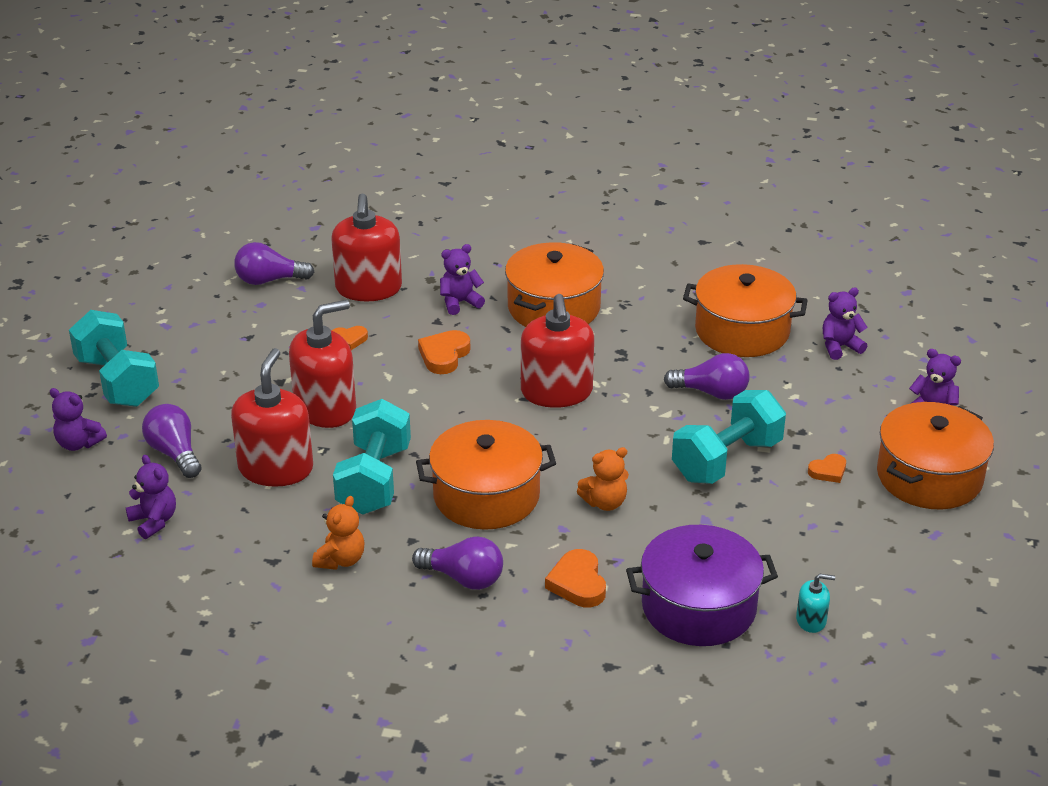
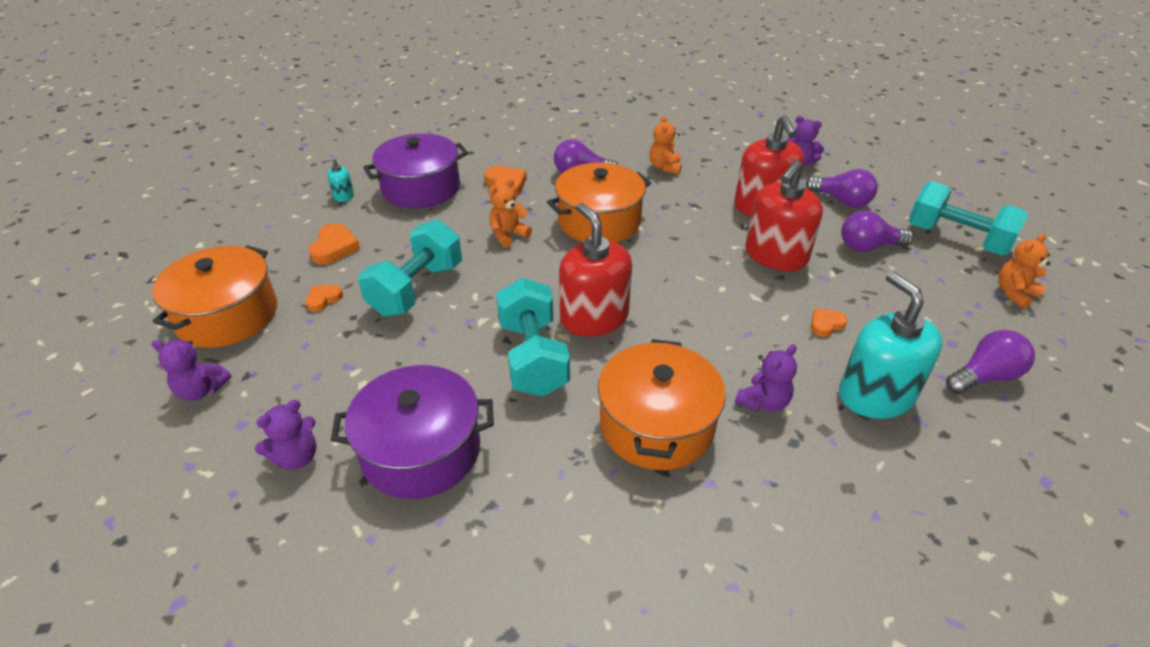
camera: 160 degrees right, 5 degrees up
(79, 443) = (912, 193): purple teddy bear -> none
(146, 325) = (1014, 293): none -> orange teddy bear
(368, 288) = (875, 395): red soap dispenser -> turquoise soap dispenser
(374, 480) = (687, 214): turquoise dumbbell -> turquoise dumbbell (533, 357)
(444, 355) = (724, 330): orange heart -> orange heart (334, 248)
(711, 392) = (442, 354): purple light bulb -> purple light bulb (868, 247)
(742, 331) = (421, 450): orange pot -> purple pot

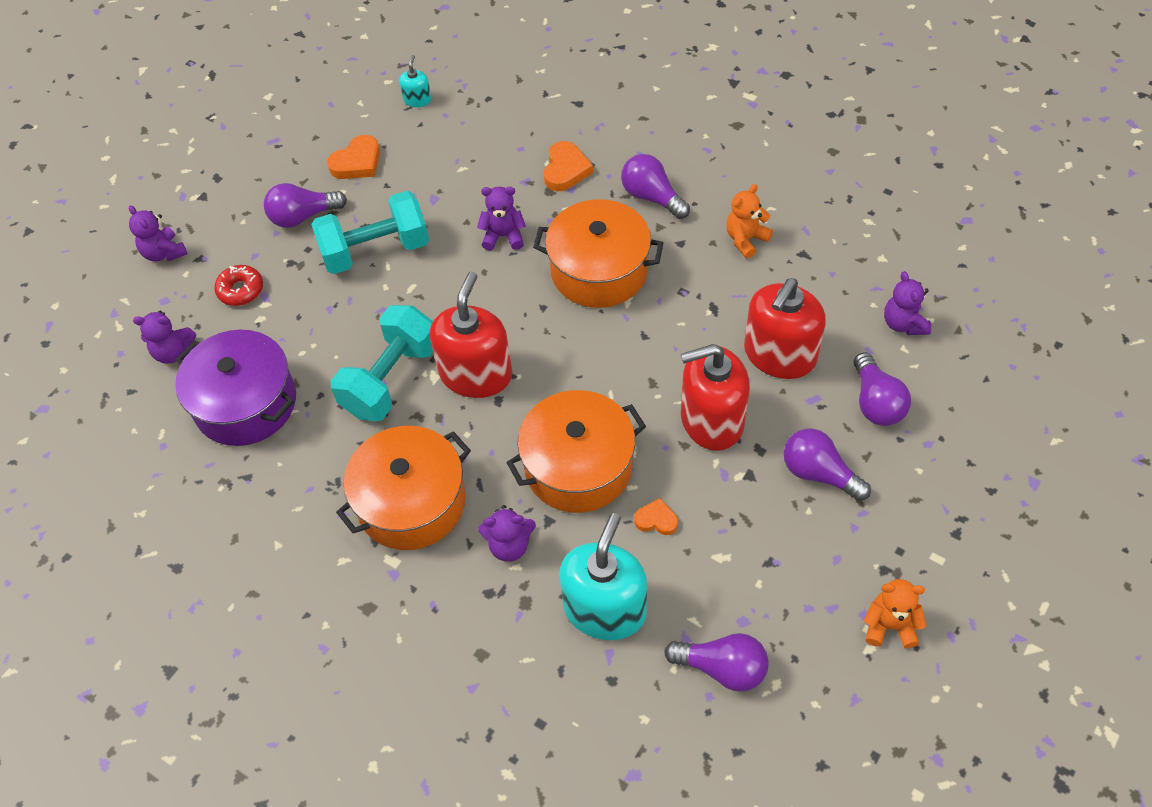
camera: 45 degrees right, 15 degrees up
(227, 315) = (230, 189): orange pot -> orange pot (578, 466)
(318, 374) = (241, 290): none -> red donut
(323, 299) = (303, 216): orange heart -> purple light bulb
(343, 195) = (417, 100): turquoise soap dispenser -> turquoise soap dispenser turned 75 degrees clockwise
(421, 188) = (488, 129): purple pot -> none
(508, 235) = (503, 236): orange teddy bear -> purple teddy bear
(956, 239) = (930, 530): turquoise dumbbell -> none

